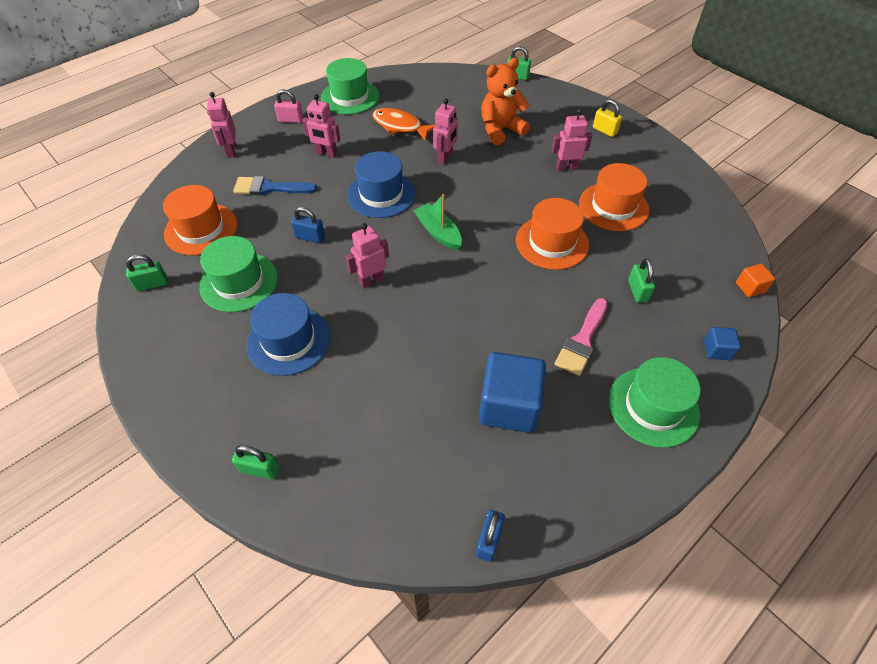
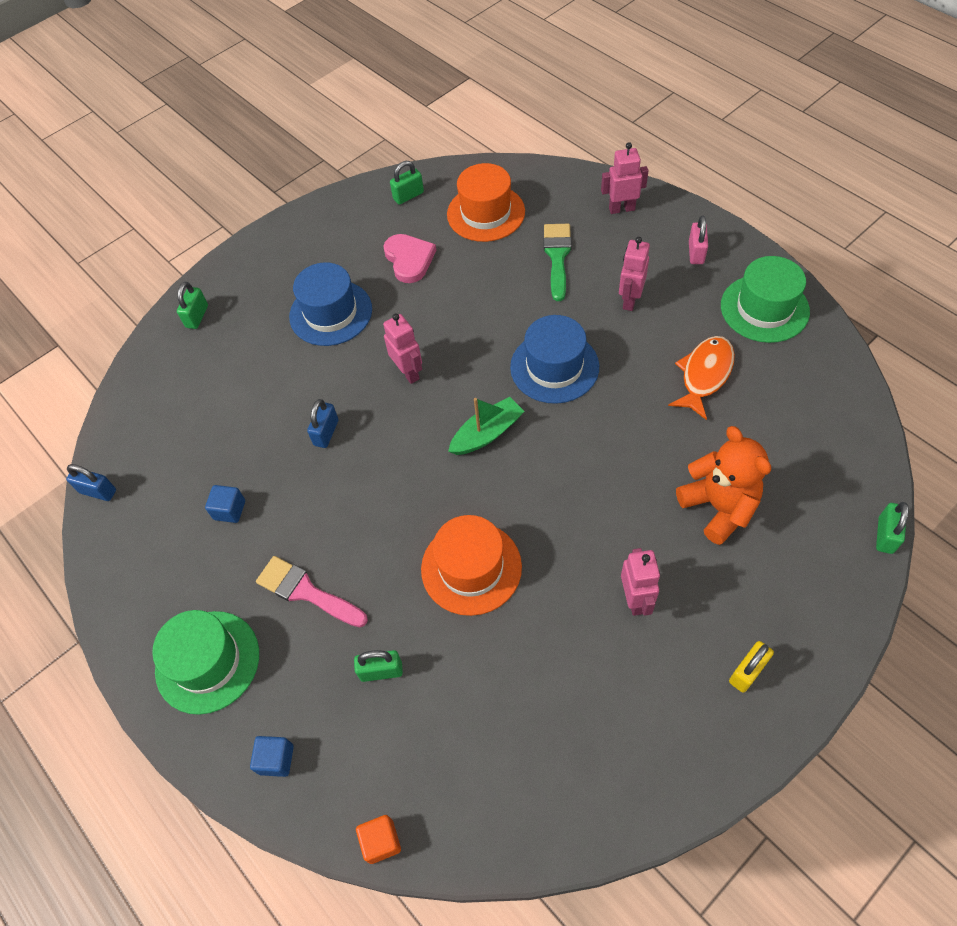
camera: 95 degrees right, 5 degrees up
(152, 284) = (408, 196): green padlock -> green padlock turned 75 degrees clockwise
(239, 282) = (409, 259): green hat -> pink heart
(270, 188) = (557, 257): blue brush -> green brush
(310, 237) = (475, 307): blue padlock -> blue padlock (326, 433)
(445, 158) = (639, 435): pink robot -> none
(509, 406) = (229, 510): blue cube -> blue cube, size x0.47
(613, 206) = (549, 661): orange hat -> none

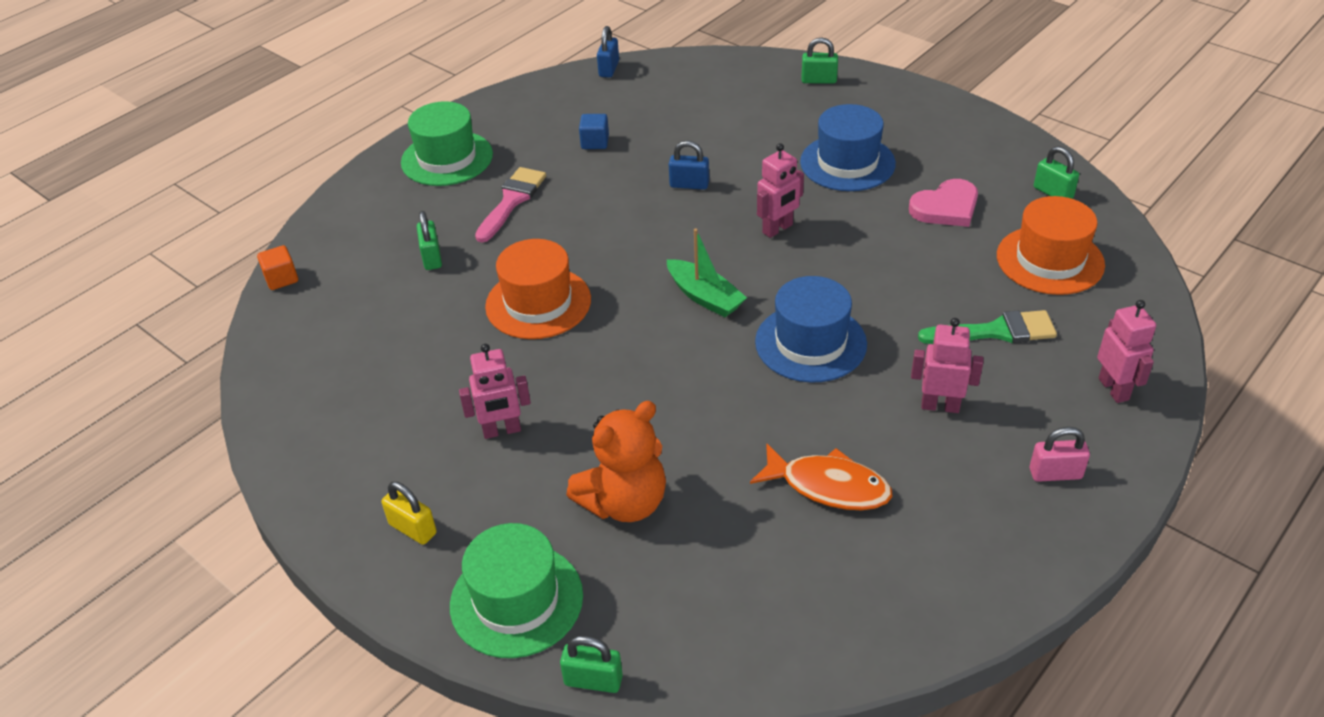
camera: 80 degrees right, 15 degrees down
(276, 759) = (358, 210): blue cube -> none
(764, 308) = (968, 554): green hat -> green hat (516, 600)

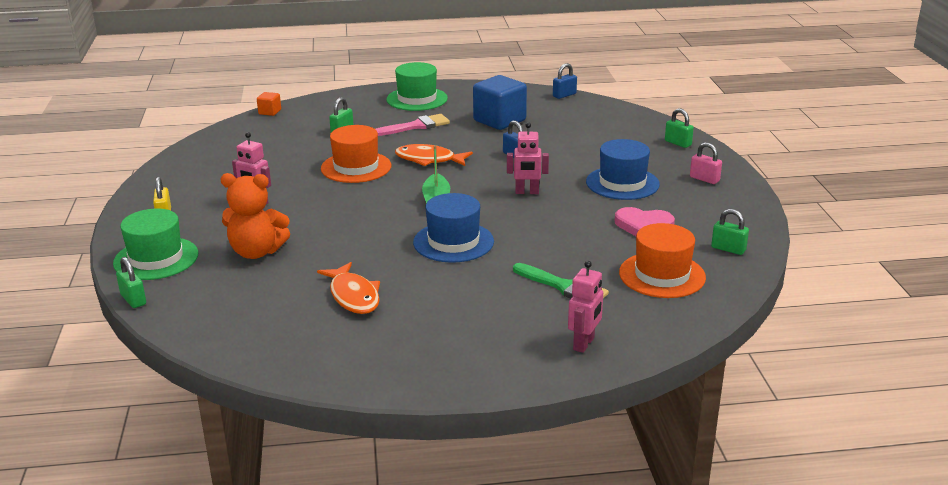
camera: 40 degrees right, 15 degrees down
(595, 142) = (499, 120): blue cube -> blue cube, size x2.15
(605, 243) = (429, 160): none -> orange fish
(940, 406) = (470, 298): pink robot -> none
(1053, 193) = (728, 249): green padlock -> green padlock turned 60 degrees counterclockwise
(1055, 474) = (476, 356): pink padlock -> pink padlock (704, 179)

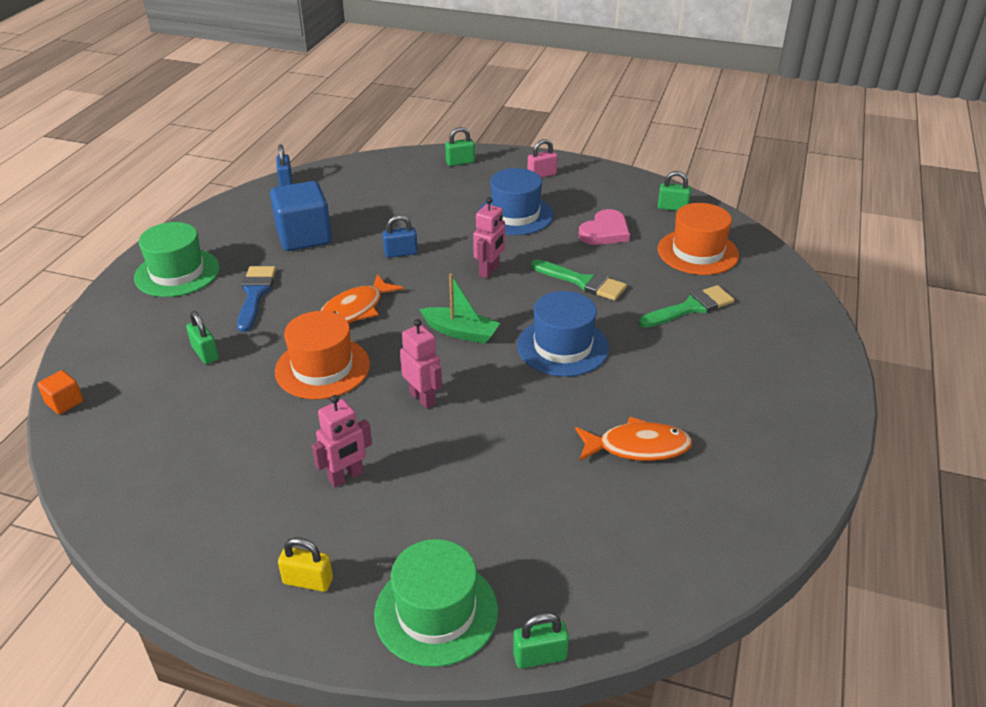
camera: 65 degrees left, 10 degrees up
(256, 252) = (484, 505): orange teddy bear -> none
(416, 126) = (255, 294): pink brush -> blue brush
(552, 232) = (583, 282): none -> green brush
(584, 344) = (792, 327): pink robot -> pink robot (423, 398)
(728, 249) = (672, 208): green padlock -> green padlock turned 45 degrees clockwise

